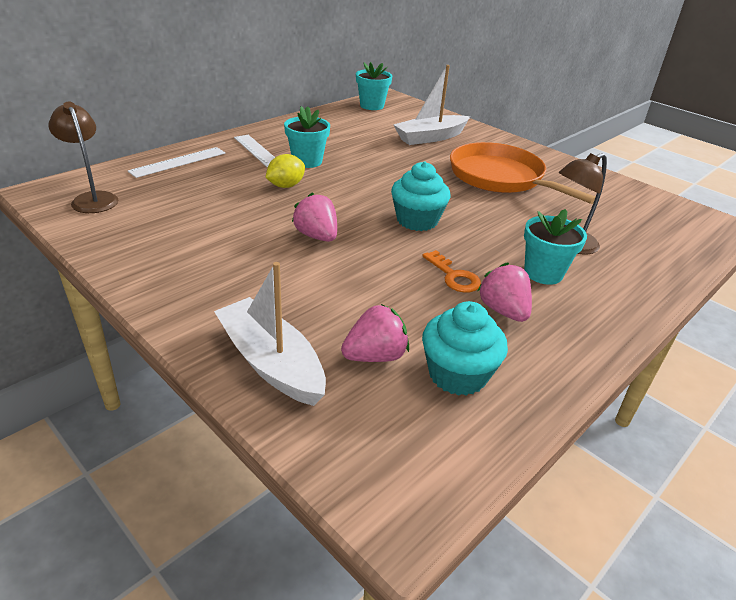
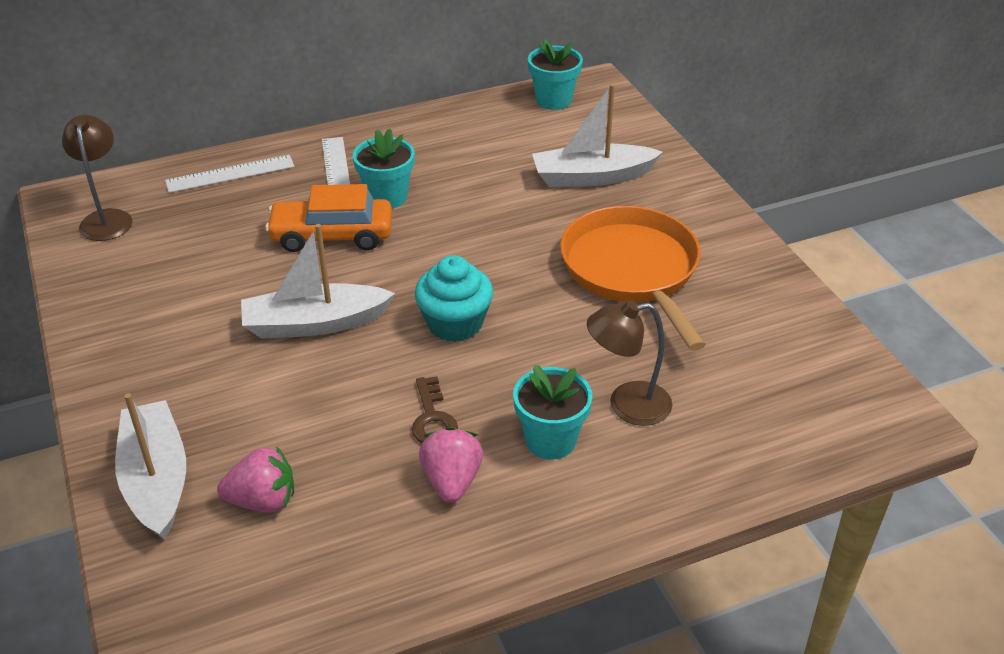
camera: 25 degrees right, 5 degrees up
(286, 186) = (332, 235): yellow lemon -> orange car
(317, 236) = (315, 323): pink strawberry -> white boat
(453, 276) = (432, 418): orange key -> brown key
(457, 374) = (332, 547): turquoise cupcake -> none

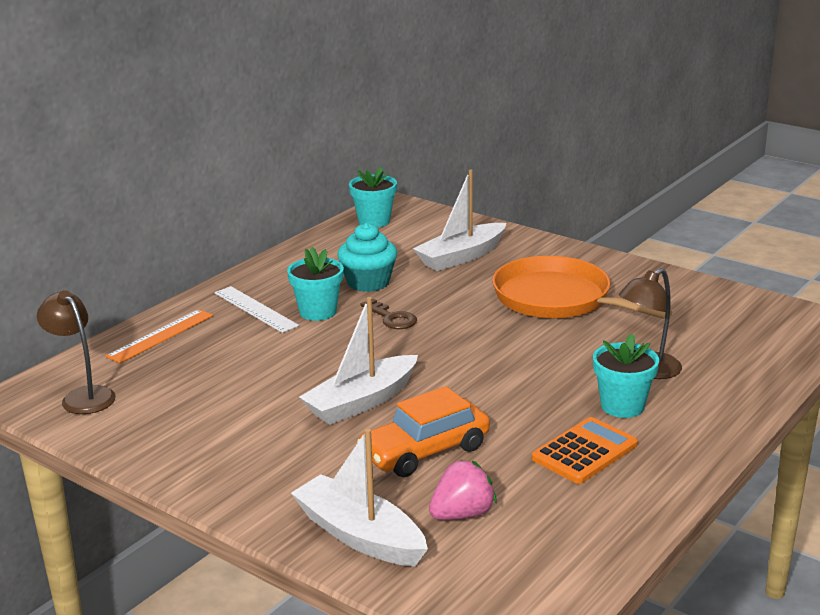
camera: 30 degrees left, 15 degrees down
(230, 174) = (161, 336): white ruler -> orange ruler
(332, 235) = (303, 347): orange car -> orange car (425, 451)
(432, 418) = (525, 424): brown key -> brown key (391, 318)
(451, 481) = (584, 452): pink strawberry -> orange calculator
(455, 323) = (470, 367): turquoise cupcake -> turquoise cupcake (368, 282)

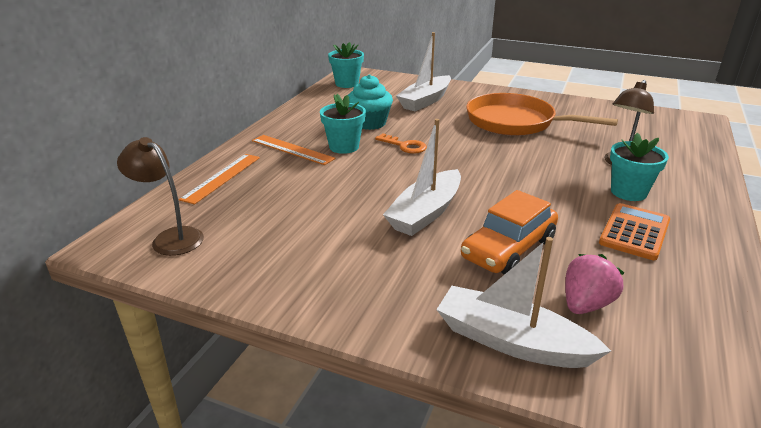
camera: 15 degrees left, 5 degrees up
(255, 309) = (292, 149): white ruler -> orange ruler
(391, 318) = (404, 146): brown key -> orange key

